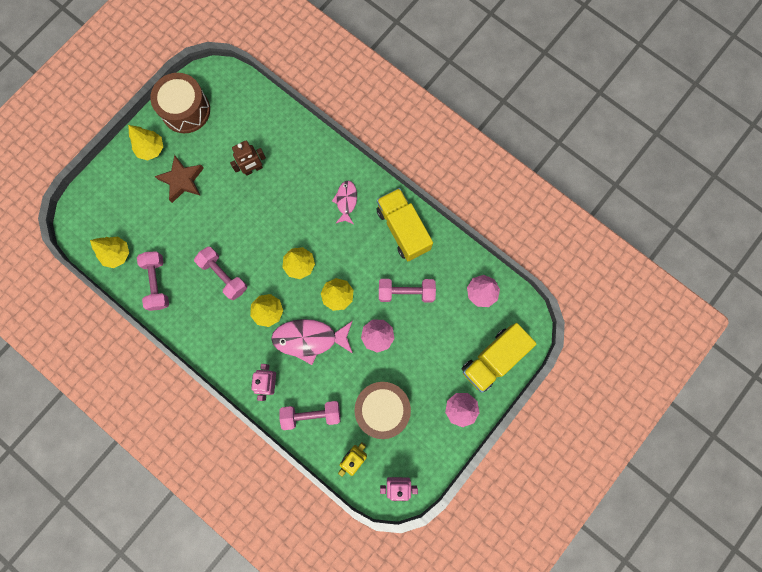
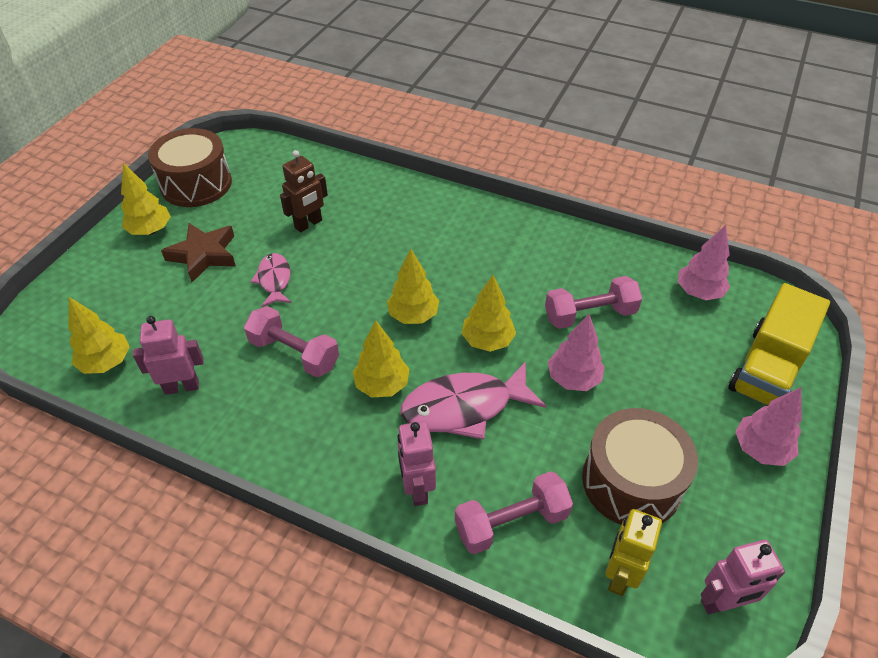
camera: 15 degrees left, 30 degrees down
(157, 283) = (182, 387): pink dumbbell -> pink robot
(346, 201) = (455, 232): pink fish -> pink fish (274, 280)
(403, 229) = (549, 246): yellow truck -> none

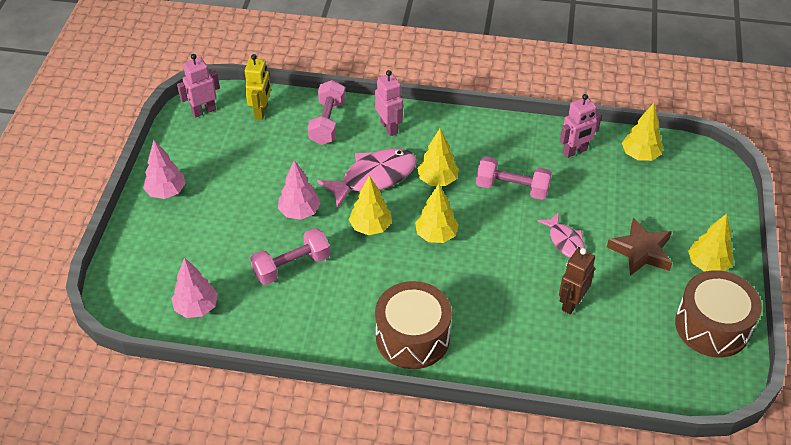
camera: 165 degrees right, 0 degrees up
(511, 523) = (327, 122): pink dumbbell -> pink dumbbell turned 45 degrees counterclockwise
(631, 482) = (255, 157): brown drum -> brown drum (412, 337)
(767, 368) = (149, 250): yellow truck -> none

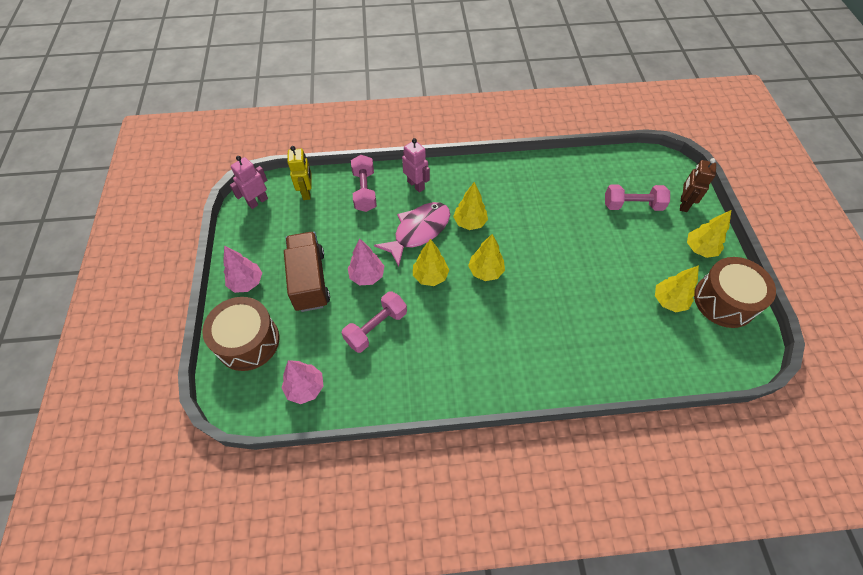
camera: 15 degrees left, 10 degrees up
(235, 204) = (309, 280): none -> brown truck
(412, 337) = (498, 369): brown drum -> brown drum (248, 341)
(512, 188) = (530, 217): pink dumbbell -> pink dumbbell (632, 205)
(565, 241) = (587, 254): pink fish -> none
(571, 303) = (612, 307): brown robot -> brown robot (683, 204)
(575, 151) = (566, 176): pink robot -> none
(640, 155) = (615, 169): yellow tree -> yellow tree (669, 301)
(641, 251) = (647, 249): brown star -> none

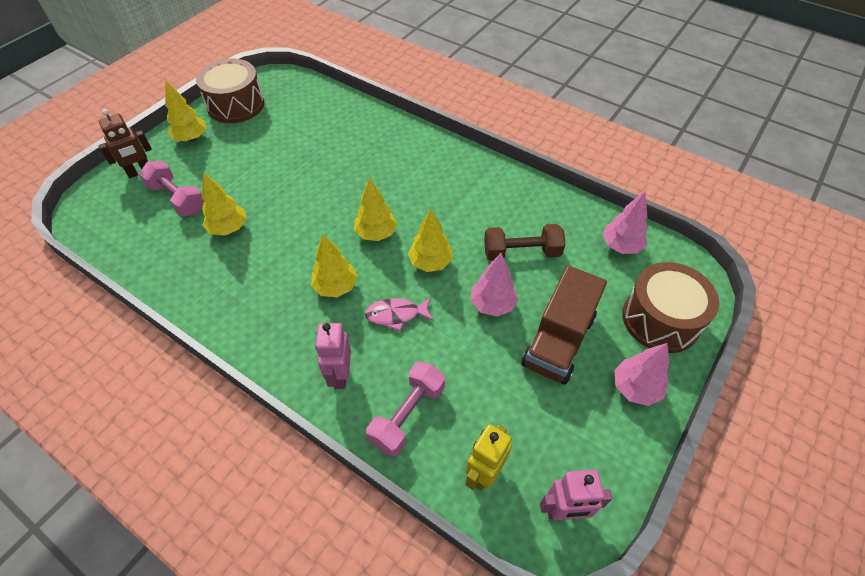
camera: 140 degrees left, 5 degrees down
(376, 327) = (521, 252): pink dumbbell -> brown dumbbell
(418, 231) = (396, 315): pink fish -> pink fish, size x0.58
(669, 301) = (270, 127): yellow tree -> yellow tree (228, 228)

